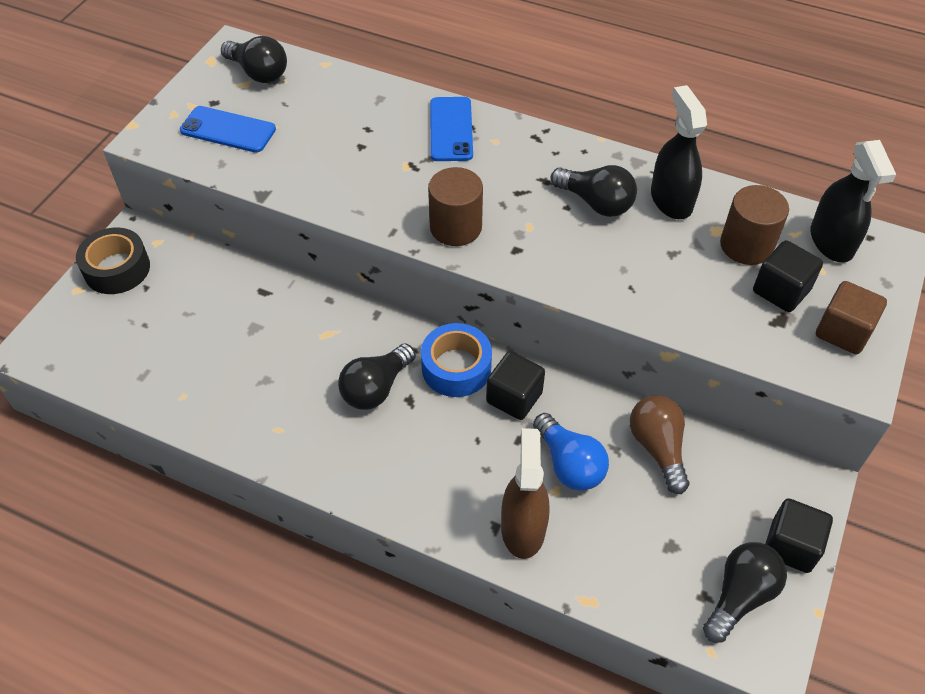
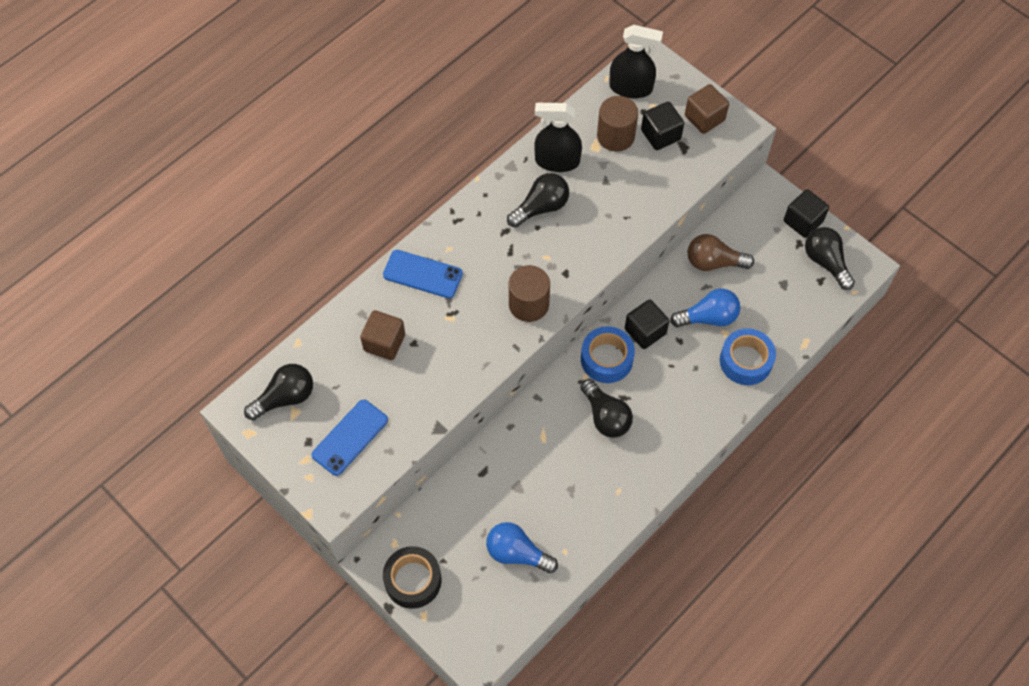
camera: 70 degrees left, 10 degrees up
(169, 350) = (517, 553): none -> blue light bulb
(351, 124) = (384, 342): none -> brown cube
(523, 528) = (745, 361): brown spray bottle -> blue tape

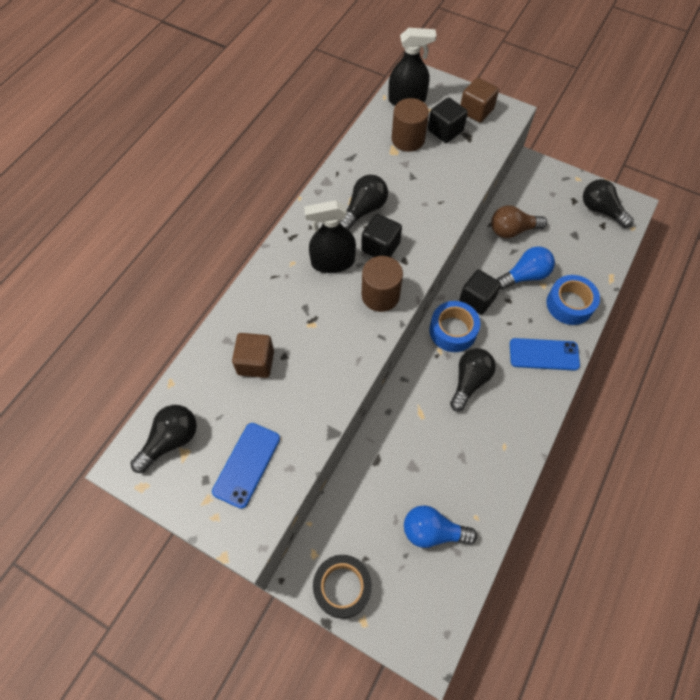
camera: 15 degrees left, 0 degrees up
(422, 274) = (274, 291): blue phone -> blue phone (544, 354)
(557, 161) = (365, 169): black spray bottle -> black spray bottle (333, 262)
(605, 416) = (469, 381): black light bulb -> black light bulb turned 105 degrees counterclockwise
(803, 221) = (570, 183): black cube -> black cube (380, 247)

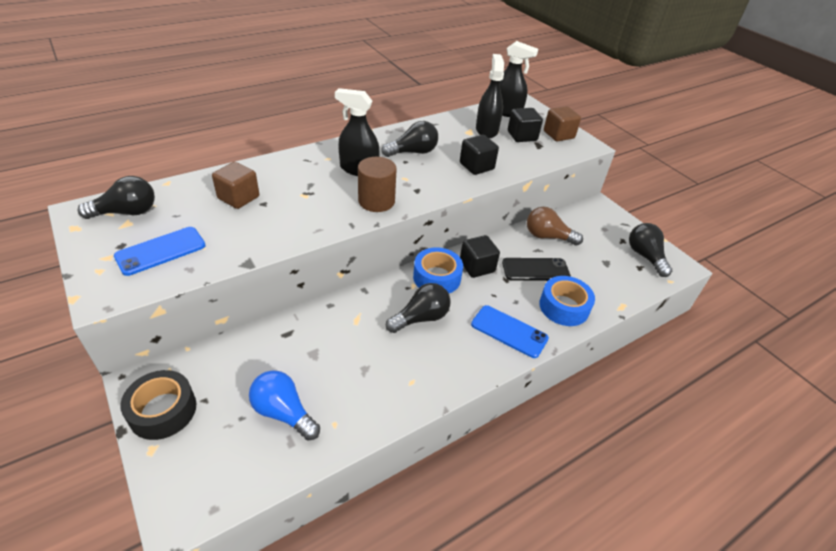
camera: 25 degrees right, 20 degrees down
(380, 247) = (405, 175): black cube -> black cube (476, 166)
(408, 139) = (486, 130): brown cylinder -> black spray bottle
(525, 275) = (535, 270): blue light bulb -> black phone

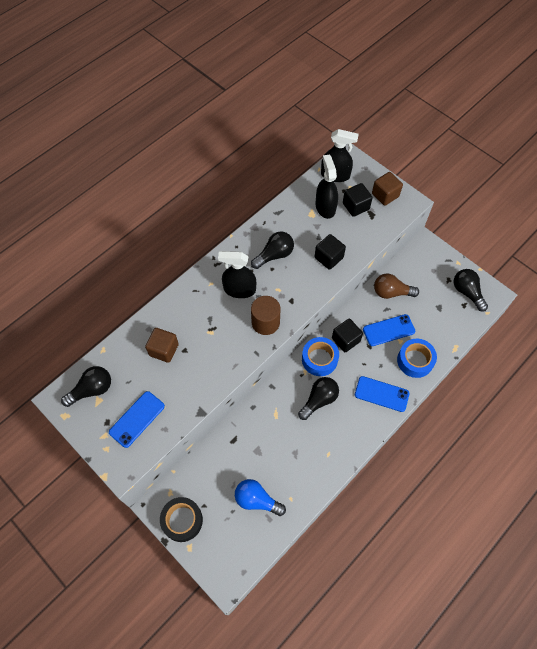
camera: 10 degrees left, 20 degrees up
(535, 270) = (388, 330): black phone -> blue phone

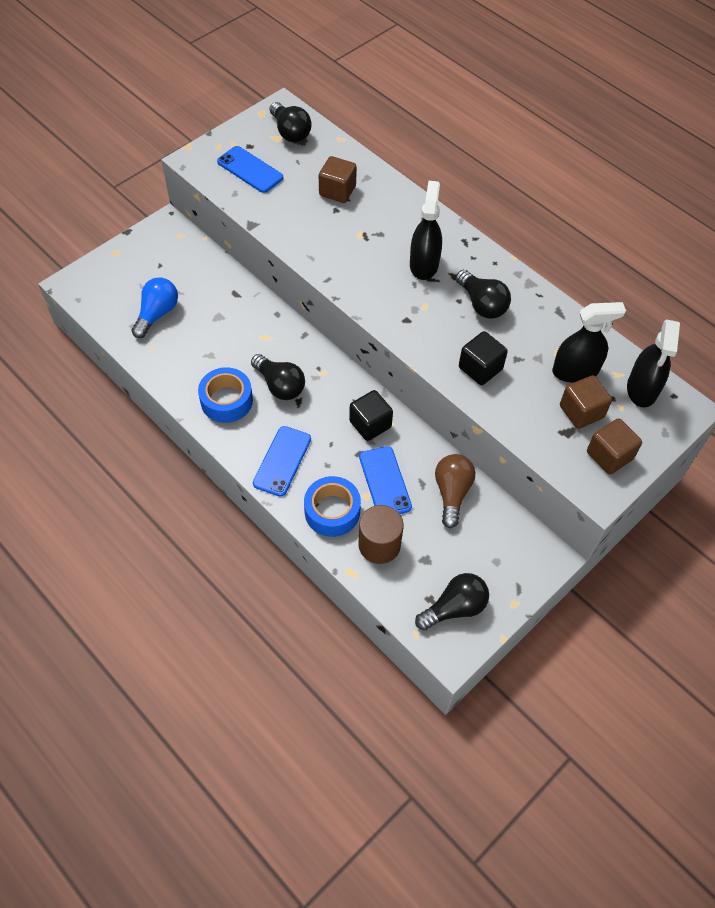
camera: 90 degrees right, 5 degrees down
(182, 520) = (146, 246): black tape -> none
(265, 322) = (372, 290): brown cylinder -> brown cylinder (379, 545)
(319, 359) = (341, 390): blue tape -> blue tape (226, 400)
(355, 206) = (581, 411): black cube -> brown cube

